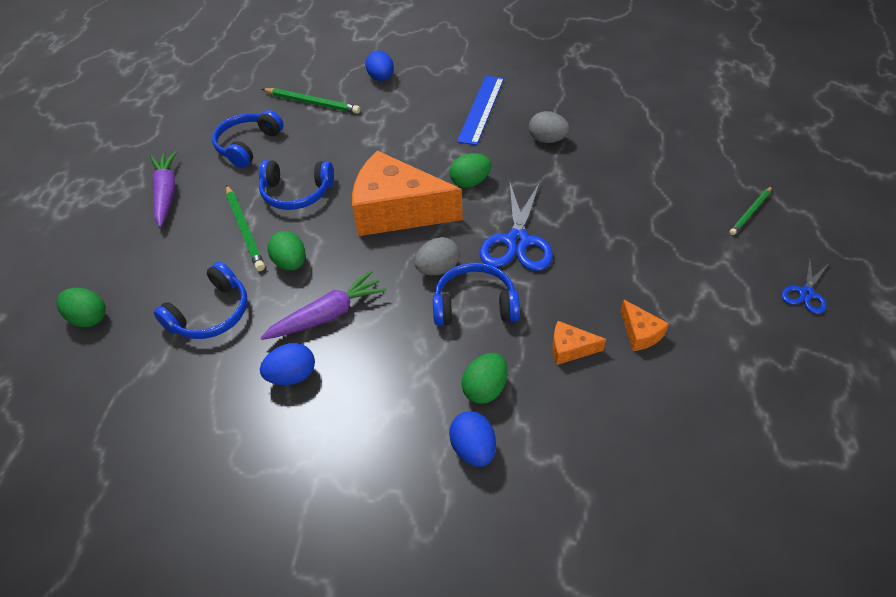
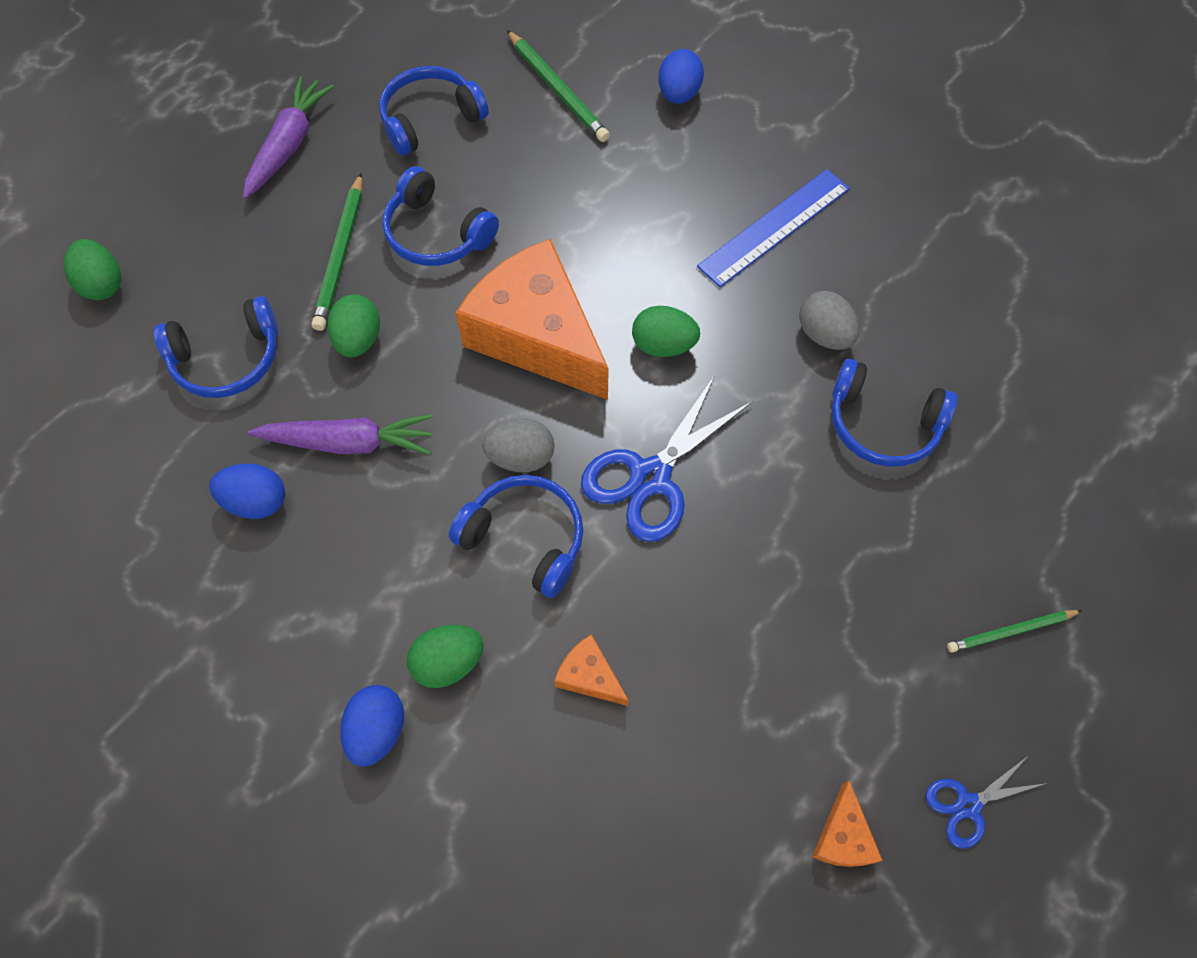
camera: 30 degrees right, 15 degrees up
(610, 161) = (882, 424): none -> blue headphones
(640, 333) = (693, 713): orange cheese -> orange cheese (842, 836)

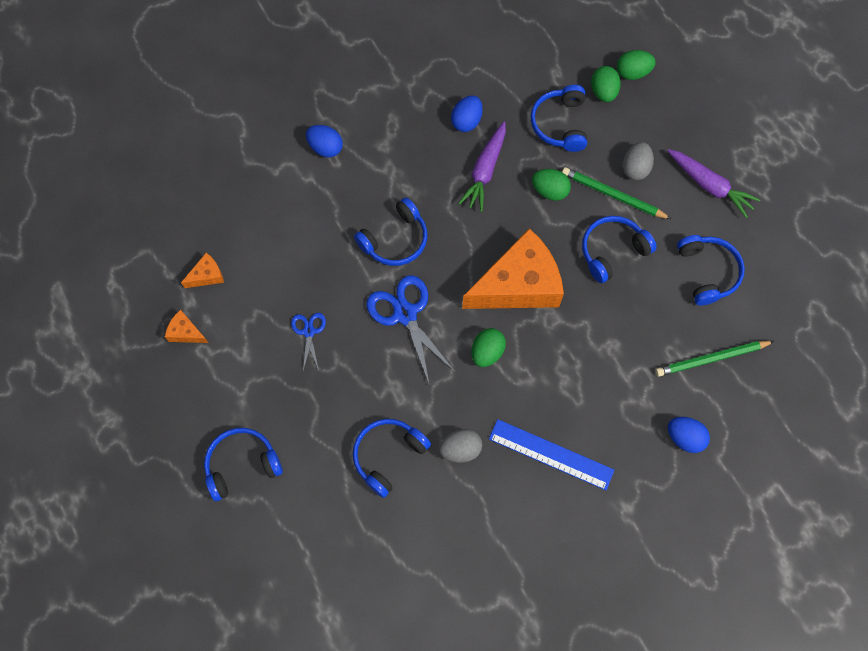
camera: 110 degrees right, 5 degrees up
(448, 662) = (345, 186): green egg -> green egg (603, 92)
(521, 457) = (443, 252): grey egg -> grey egg (635, 168)
(589, 676) = (310, 247): orange cheese -> orange cheese (207, 275)
(774, 227) = (551, 454): blue ruler -> blue ruler turned 45 degrees counterclockwise
(968, 805) = (171, 397): blue scissors -> blue scissors (309, 331)
(1011, 631) = (242, 465): green pencil -> blue headphones

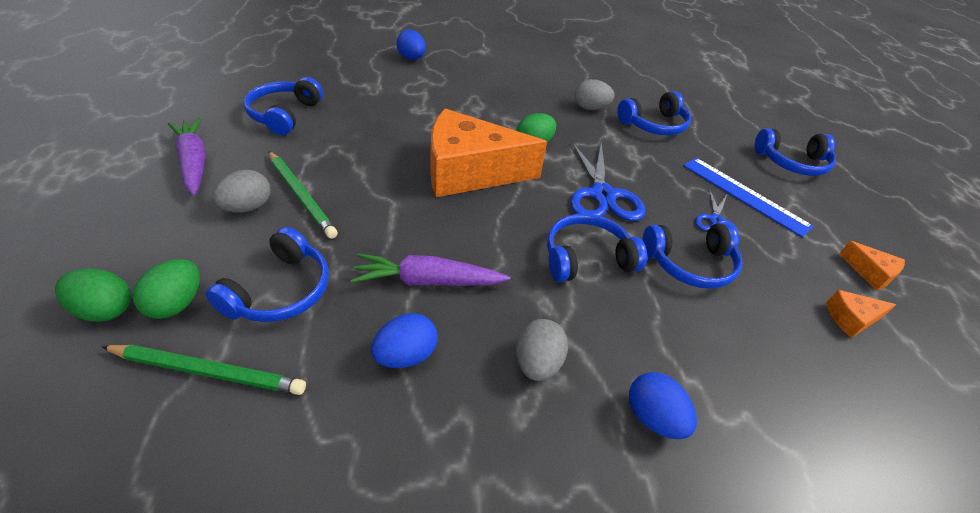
camera: 160 degrees left, 25 degrees down
(396, 149) = (537, 363): none -> grey egg
(485, 171) = (428, 281): purple carrot -> purple carrot turned 135 degrees counterclockwise
(549, 191) = (367, 228): green egg -> none
(551, 454) = (518, 84): blue ruler -> blue ruler (744, 195)
(612, 251) = (353, 158): blue headphones -> blue headphones (690, 264)
(711, 359) = (346, 77): green pencil -> green pencil (209, 371)

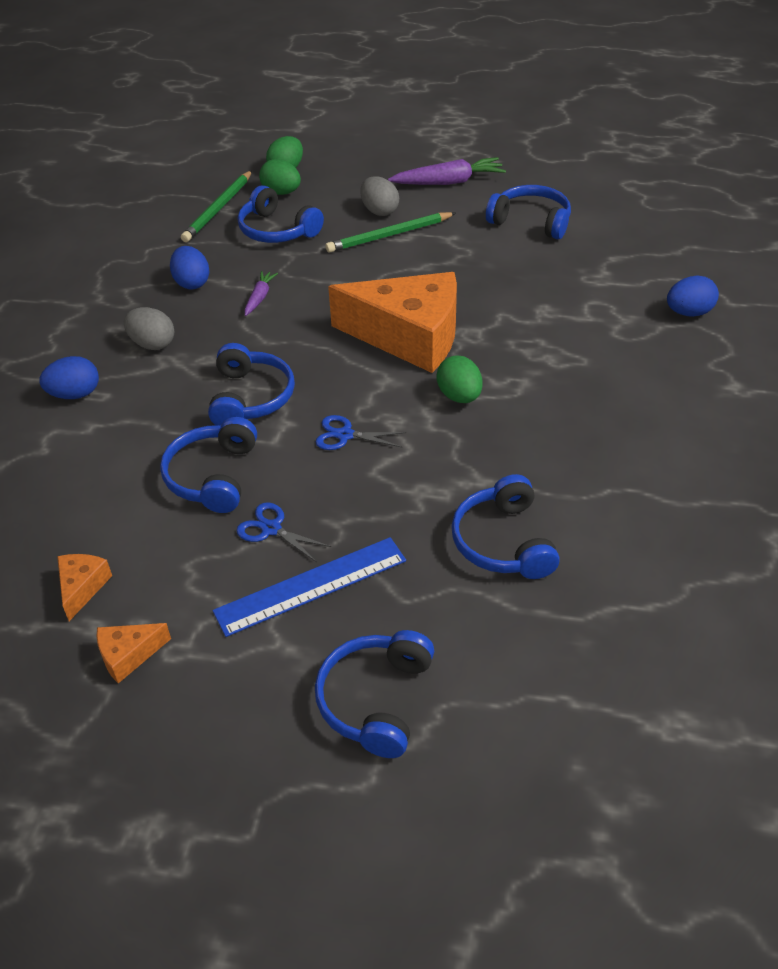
camera: 110 degrees right, 0 degrees up
(428, 281) = (260, 297): purple carrot -> purple carrot, size x0.56
(469, 171) = (409, 337): orange cheese -> orange cheese turned 90 degrees clockwise
(590, 108) = (553, 475): grey egg -> none
(602, 195) = (345, 435): blue scissors -> blue scissors, size x0.54

